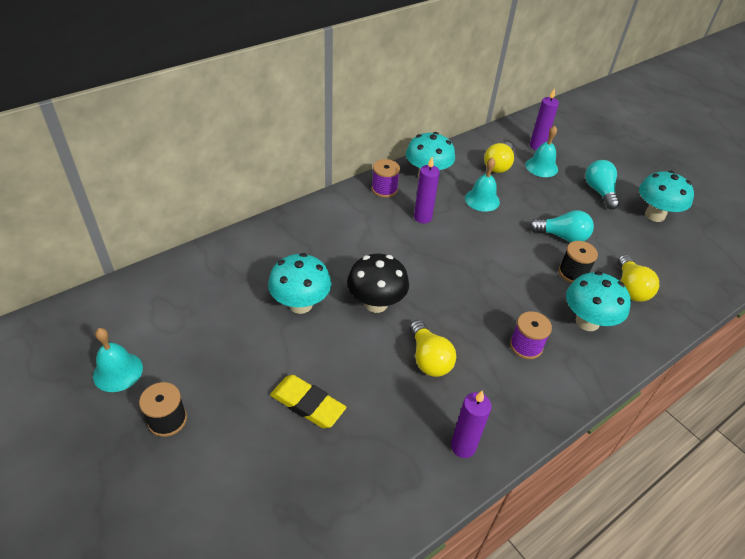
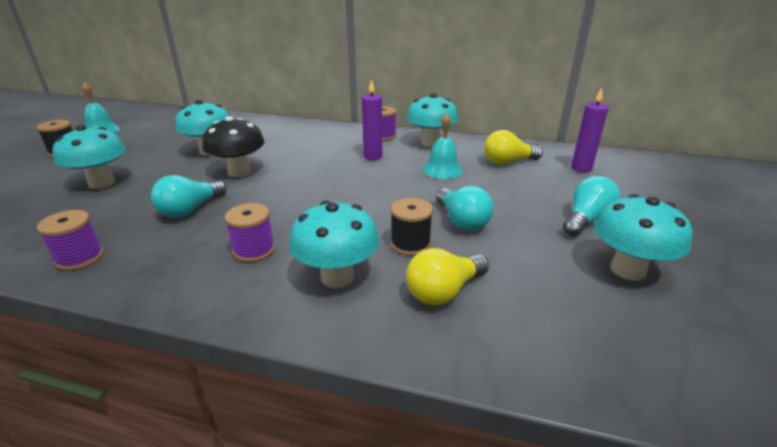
camera: 55 degrees right, 15 degrees down
(307, 404) = (102, 183): yellow eraser -> turquoise mushroom
(429, 359) = (190, 210): yellow light bulb -> turquoise light bulb
(463, 447) = (80, 258): purple candle -> purple spool
(541, 167) = (553, 179): turquoise bell -> none

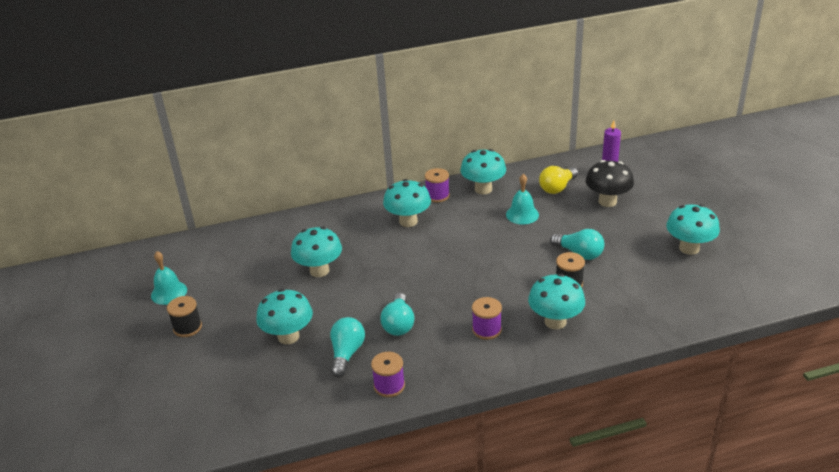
camera: 30 degrees left, 5 degrees up
(239, 172) = (379, 279): black mushroom -> black mushroom (607, 201)
(331, 144) = (408, 221): none -> turquoise mushroom
(373, 156) = (458, 222): purple candle -> none
(444, 291) = (616, 303): yellow light bulb -> none
(586, 220) = (645, 221): turquoise light bulb -> turquoise light bulb (347, 353)

